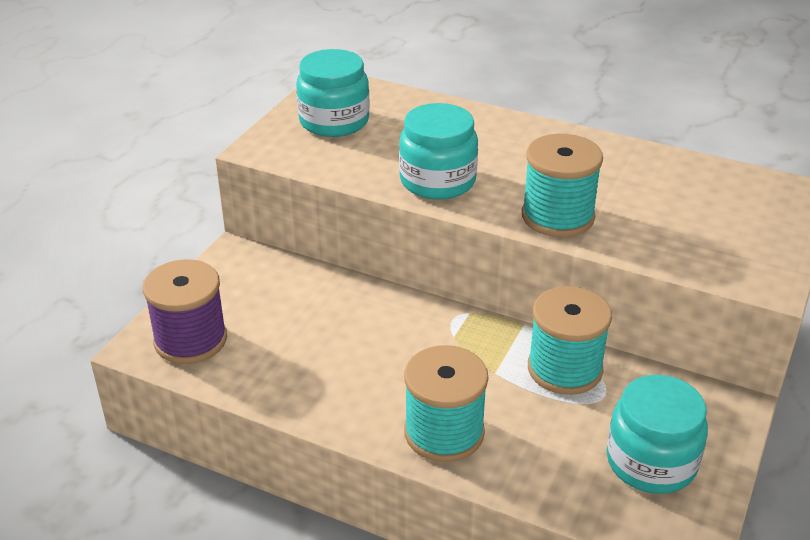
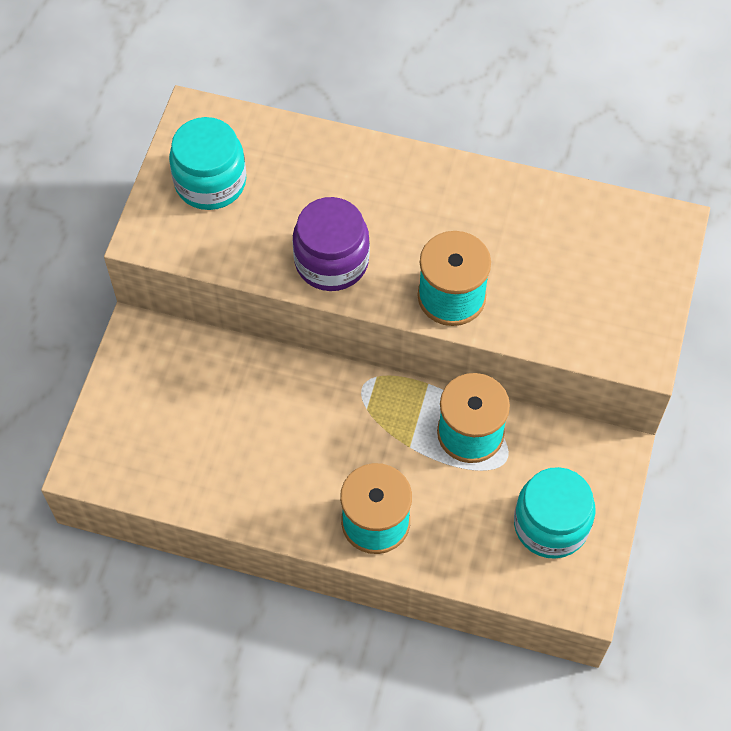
camera: 10 degrees left, 25 degrees up
(190, 340) = (127, 452): purple spool -> none
(437, 181) = (331, 261): turquoise jar -> purple jar

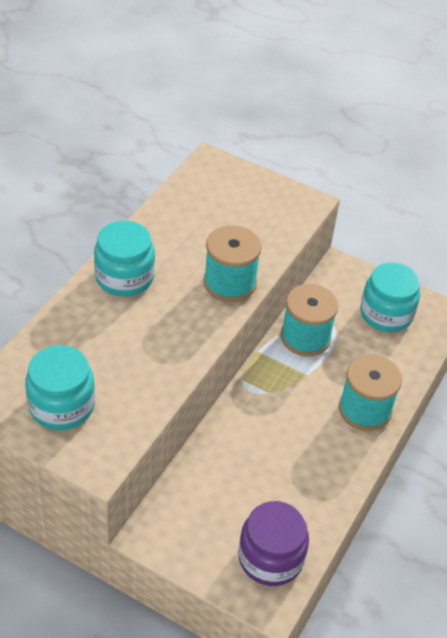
camera: 80 degrees left, 15 degrees down
(331, 261) = (173, 344): purple jar -> purple jar (270, 558)
(418, 186) = (124, 277): none -> turquoise jar

